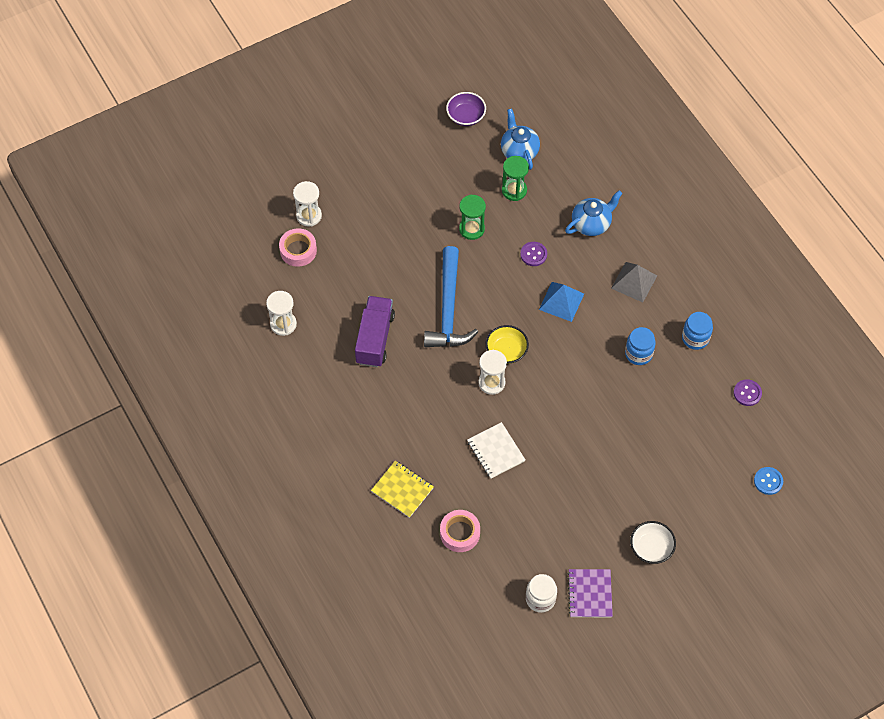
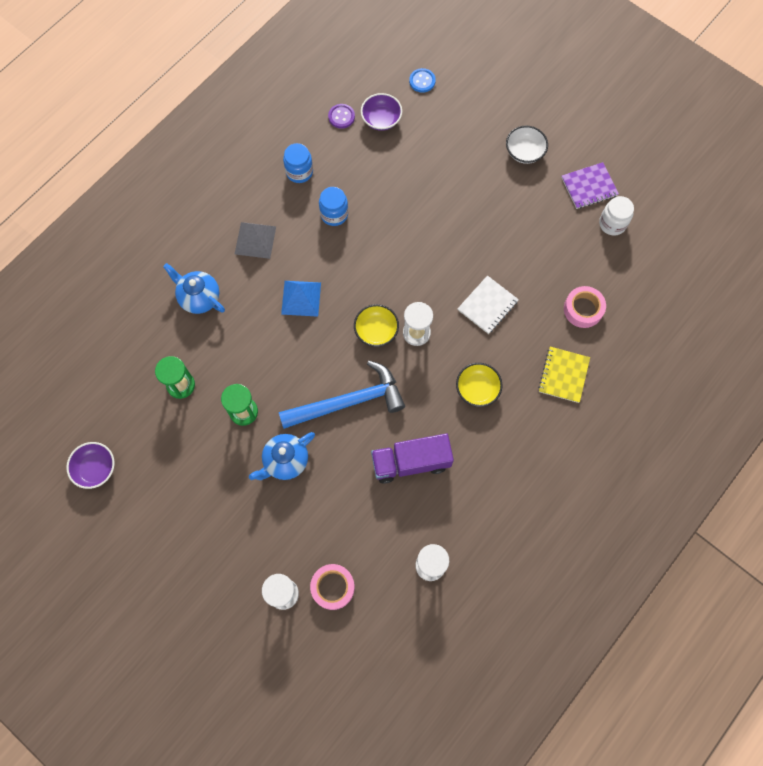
camera: 110 degrees left, 10 degrees up
(418, 413) = (477, 389): none -> yellow bowl
(519, 151) = (127, 396): blue teapot -> blue teapot (285, 461)
(533, 254) = (255, 341): purple button -> none
(732, 428) = (381, 119): none -> purple bowl

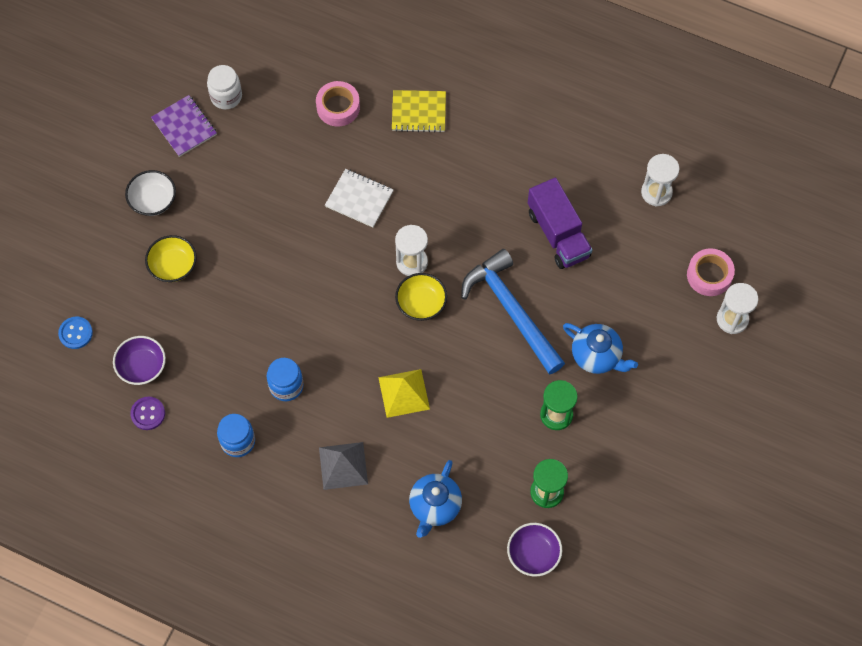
camera: 105 degrees left, 5 degrees down
(95, 468) = (670, 552): purple bowl -> purple bowl (533, 554)
(301, 298) = (404, 393): blue pyramid -> yellow pyramid
(477, 389) = (458, 189): yellow bowl -> yellow bowl (173, 266)

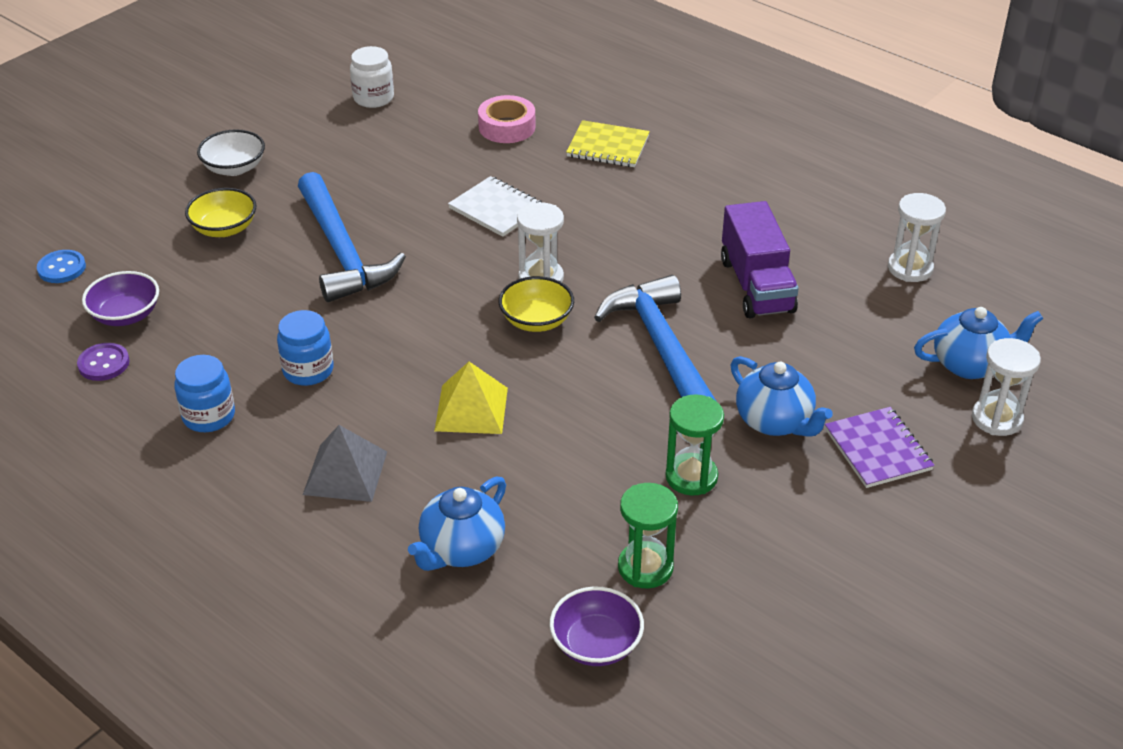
camera: 15 degrees right, 25 degrees down
(184, 127) = (309, 114): purple notebook -> purple notebook (878, 449)
(266, 269) = (342, 252): none -> blue hammer
(709, 275) = (970, 364): pink tape -> blue teapot

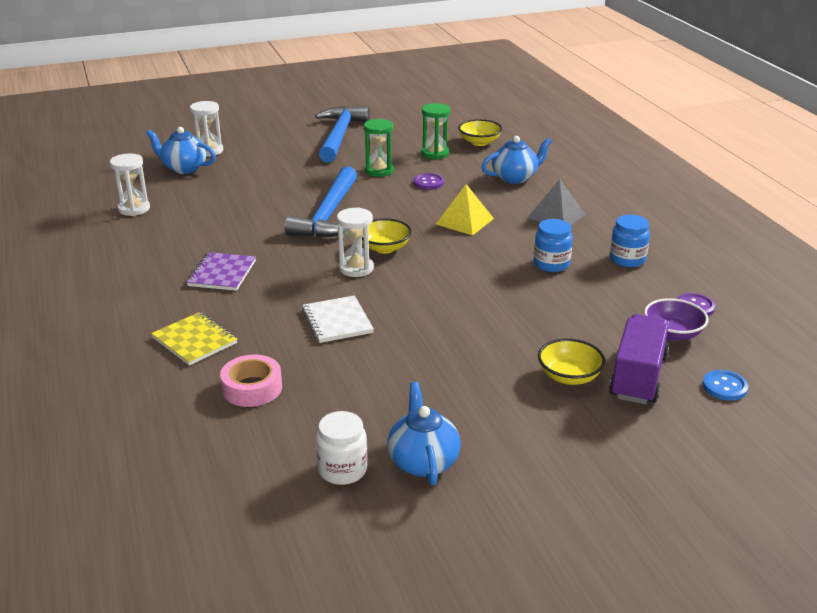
camera: 150 degrees left, 10 degrees down
(234, 168) = (534, 434): white bowl -> none
(342, 252) = (482, 327): blue hammer -> blue hammer (340, 136)
(589, 477) = (428, 183): none -> purple button
(596, 644) = (479, 142): purple bowl -> yellow bowl
(756, 285) = (231, 226): purple truck -> purple truck (638, 376)
(775, 422) = (312, 176): blue teapot -> blue teapot (423, 461)
(878, 449) = (280, 156): purple notebook -> purple notebook (222, 273)

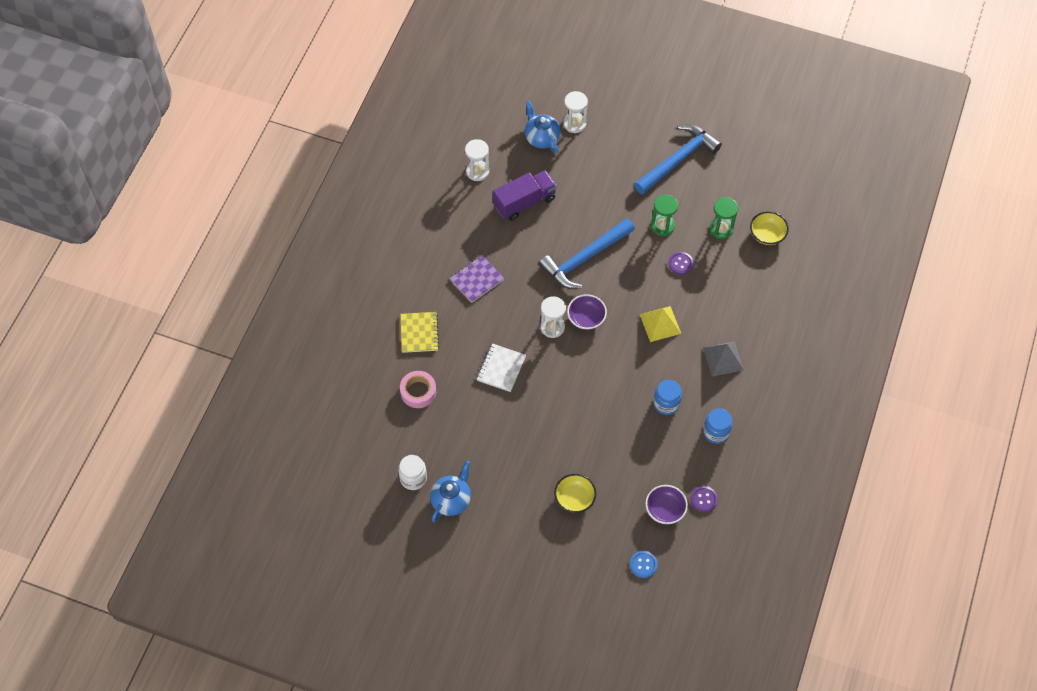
camera: 40 degrees right, 30 degrees up
(384, 248) = (586, 318): yellow bowl -> purple bowl
(515, 178) = (744, 297): blue teapot -> none
(638, 376) = (608, 525): purple truck -> purple truck (524, 202)

